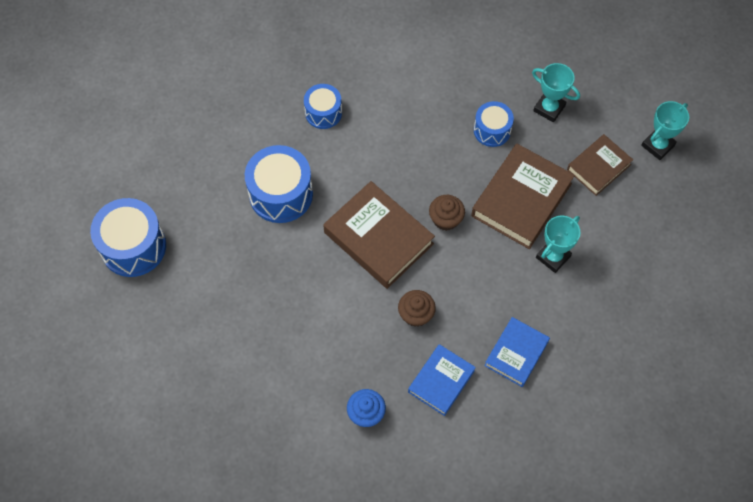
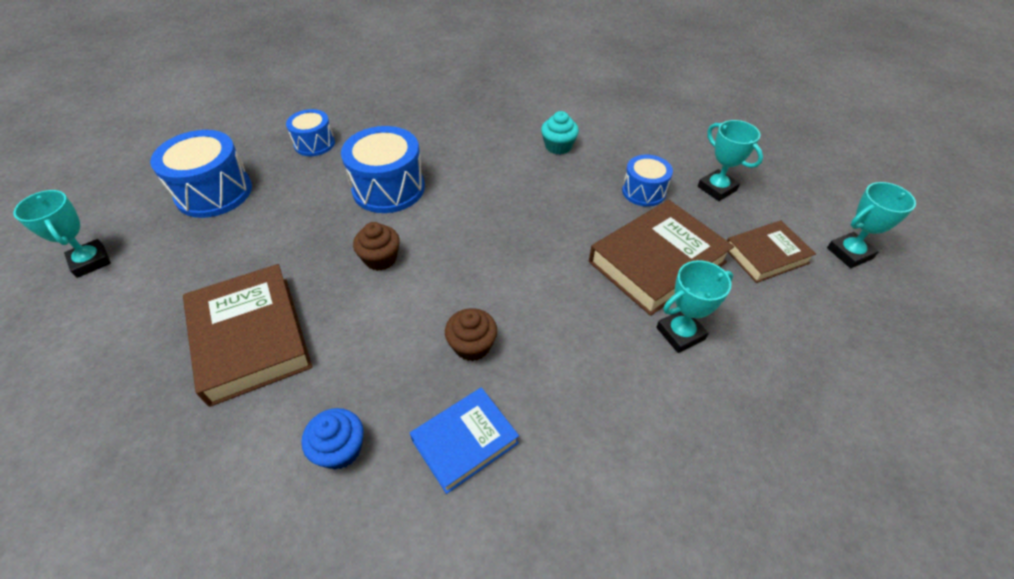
camera: 20 degrees right, 15 degrees down
(84, 344) = (91, 261): none -> turquoise trophy
(323, 113) = (471, 138): blue drum -> blue drum (314, 144)
(378, 238) = (469, 253): brown book -> brown book (251, 338)
(404, 99) = (558, 146): none -> turquoise cupcake
(445, 219) = (556, 256): brown cupcake -> brown cupcake (380, 258)
(516, 353) = (588, 440): blue book -> none

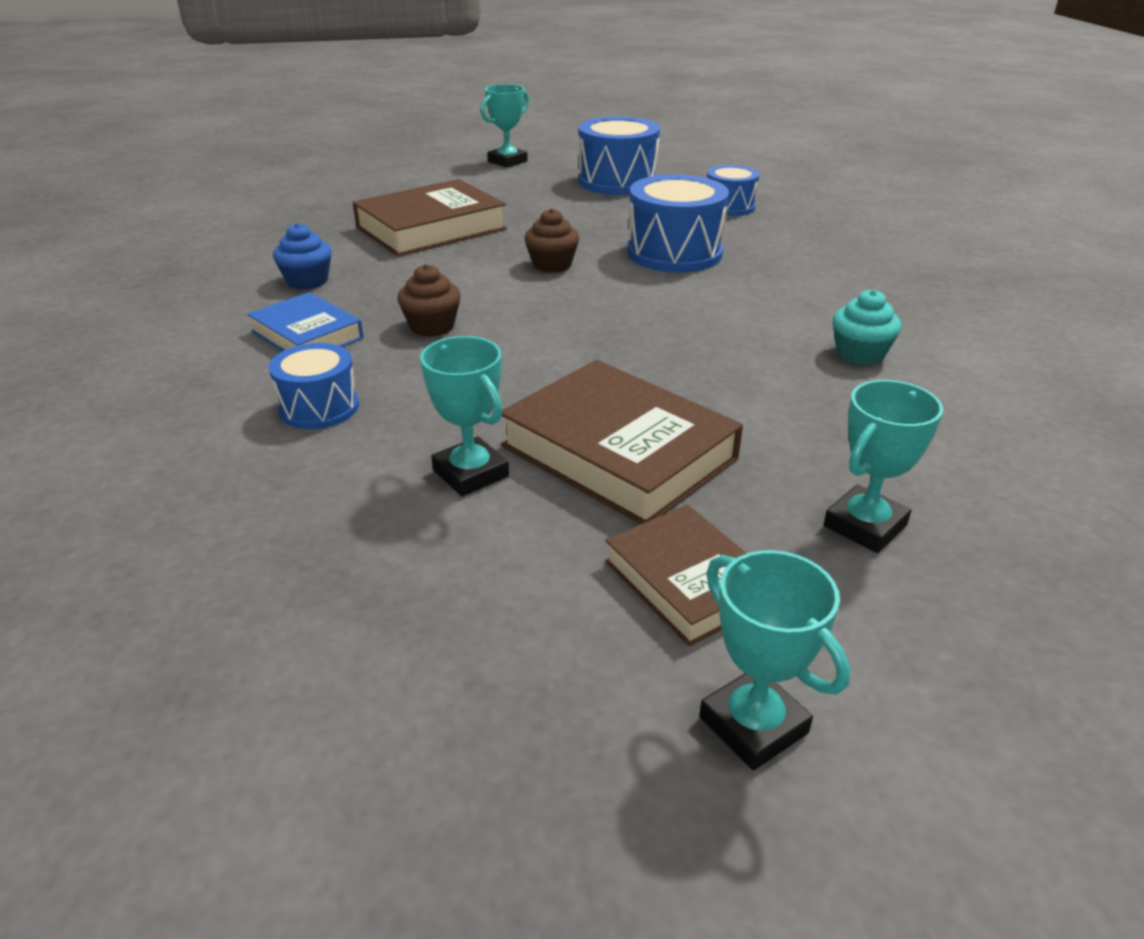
camera: 80 degrees right, 15 degrees down
(643, 191) = (795, 438): blue drum -> blue drum (319, 407)

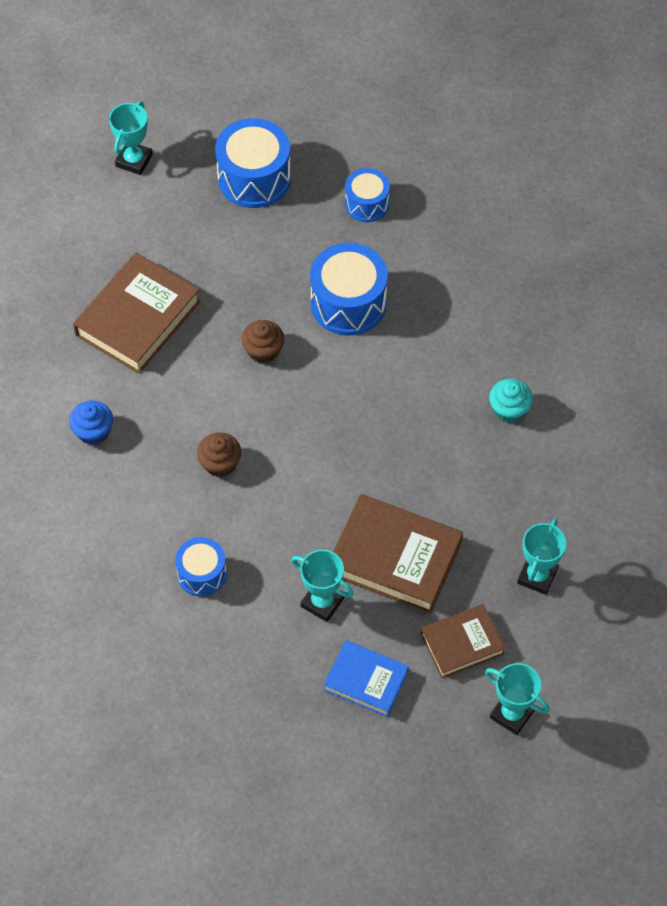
camera: 20 degrees left, 25 degrees up
(307, 335) = (141, 500): blue book -> blue book (366, 681)
(687, 581) = (462, 644): brown book -> brown book turned 60 degrees counterclockwise

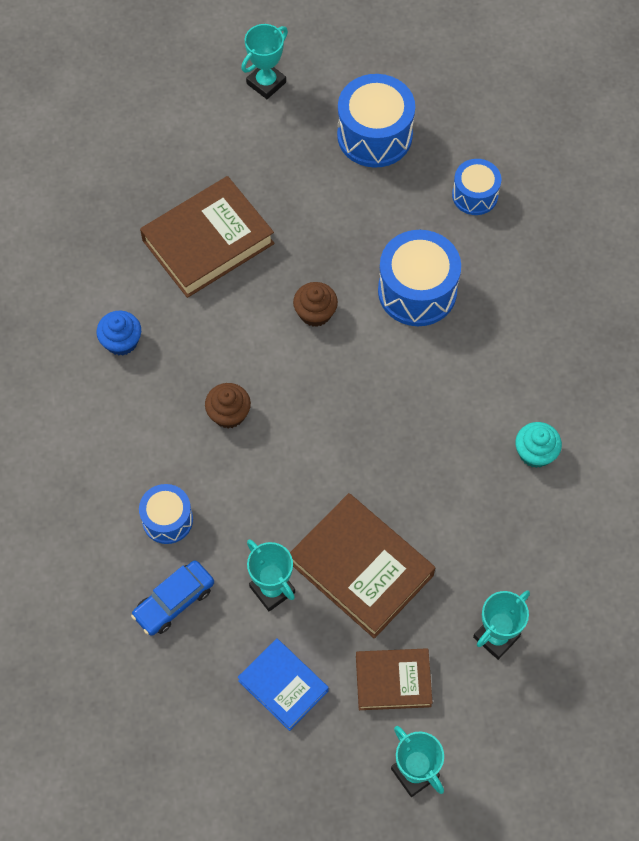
camera: 20 degrees right, 5 degrees up
(237, 642) = (174, 601): none -> blue car

